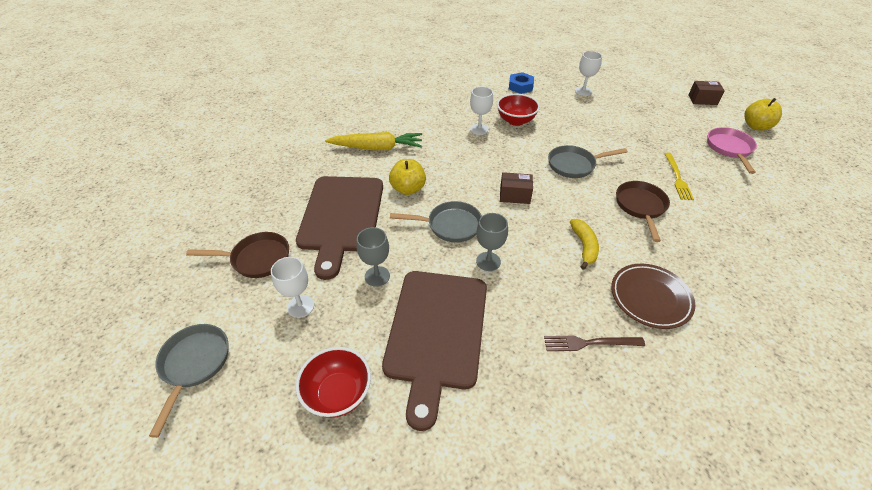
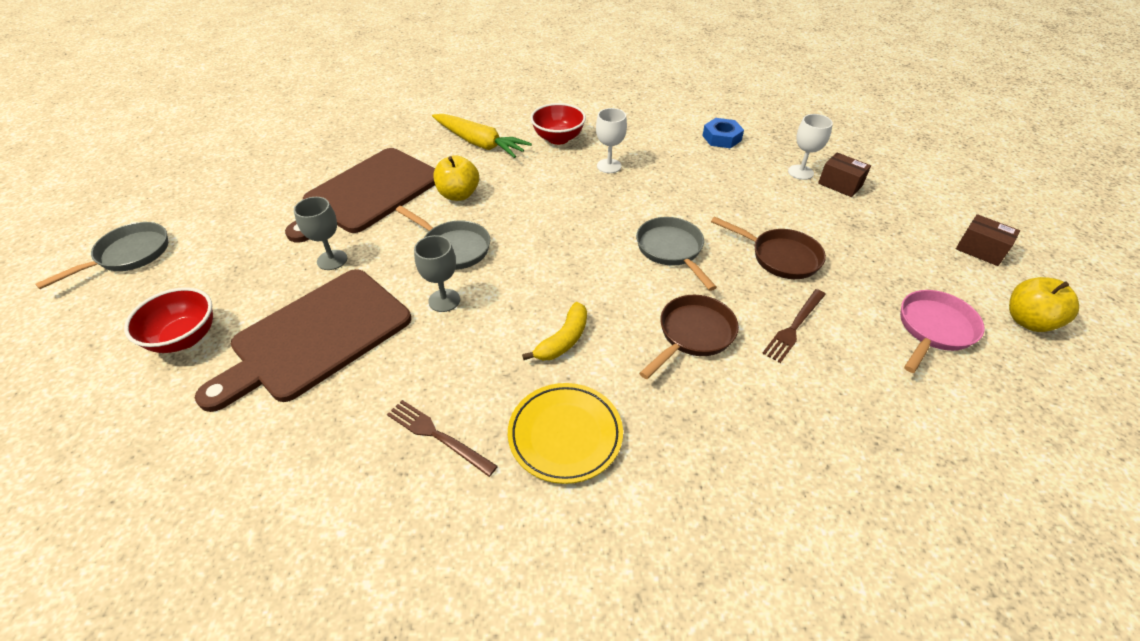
camera: 35 degrees right, 0 degrees up
(257, 259) = (263, 196): brown pan -> brown pan (780, 257)
(300, 306) = (246, 252): white goblet -> none
(514, 195) = (557, 250): brown box -> brown box (840, 184)
(515, 121) = (664, 173): red bowl -> red bowl (558, 138)
(574, 165) = (671, 250): grey pan -> grey pan turned 45 degrees clockwise
(650, 298) = (565, 435): brown plate -> yellow plate
(677, 178) = (794, 327): yellow fork -> brown fork

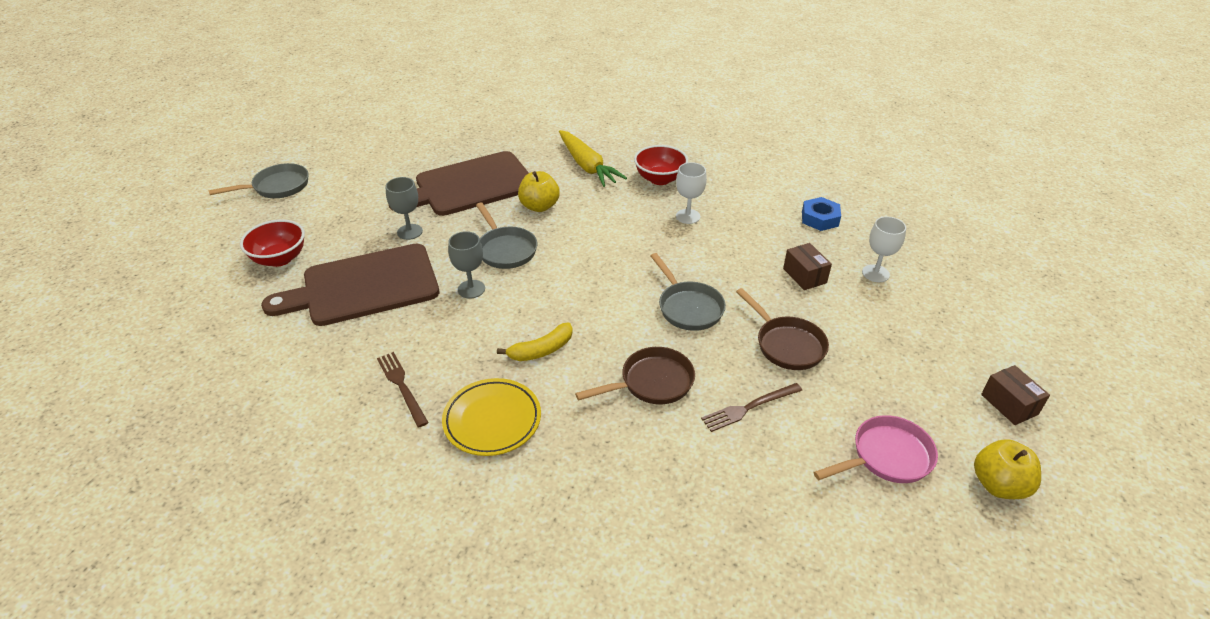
camera: 25 degrees right, 5 degrees down
(671, 250) = (688, 307): grey pan -> grey pan turned 150 degrees clockwise
(840, 184) = (908, 297): brown box -> brown box (804, 276)

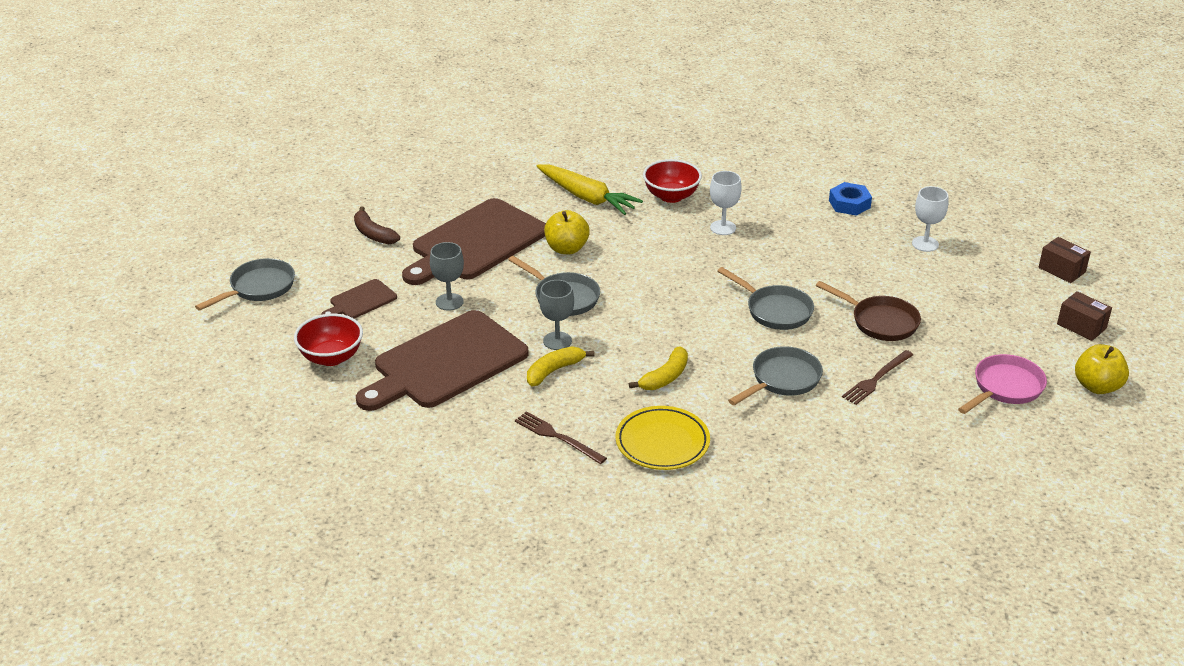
camera: 20 degrees left, 5 degrees down
(342, 215) = (360, 301): none -> brown cutting board
(397, 162) = (373, 234): none -> brown banana
(447, 318) = (554, 371): none -> yellow banana
(652, 383) = (782, 380): brown pan -> grey pan
(804, 276) = (863, 259): brown box -> brown box (1062, 270)

